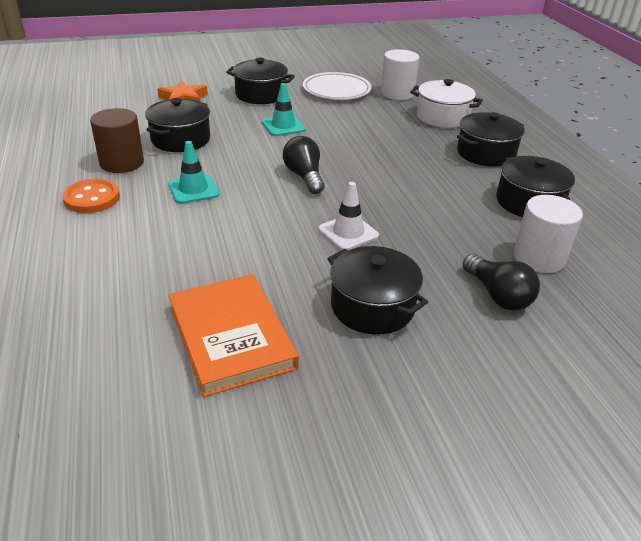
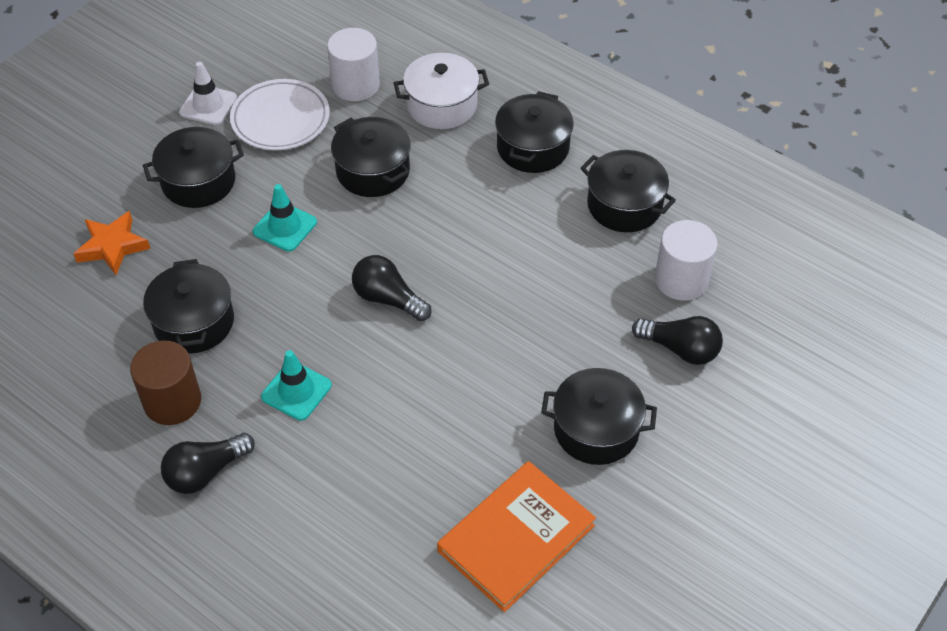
camera: 35 degrees left, 15 degrees up
(92, 198) = (206, 472): orange button -> black light bulb
(231, 336) = (516, 538): orange book -> orange book turned 75 degrees counterclockwise
(348, 232) = (501, 353): white traffic cone -> white traffic cone (208, 105)
(365, 125) = (373, 171): none -> black pot

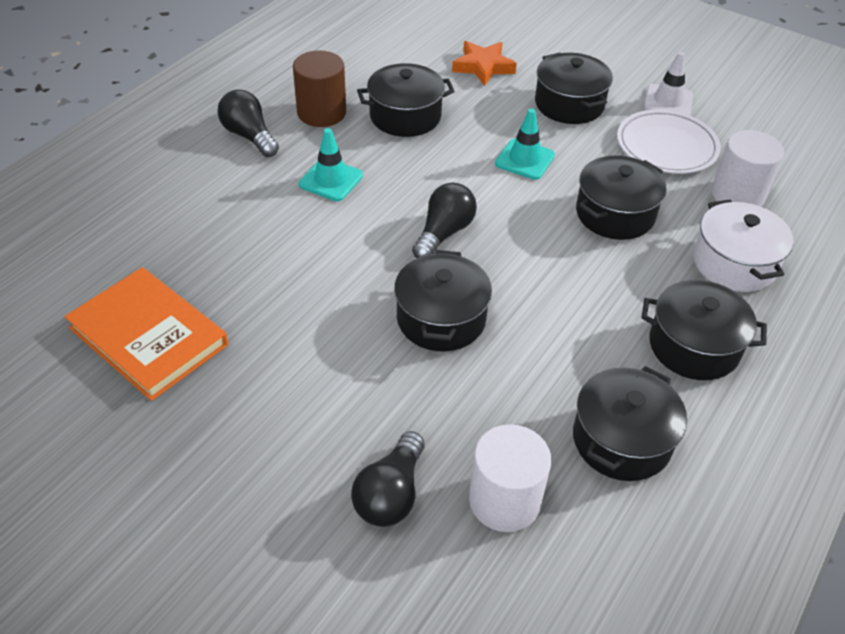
camera: 85 degrees right, 5 degrees down
(596, 429) = (275, 404): black pot -> black pot (441, 319)

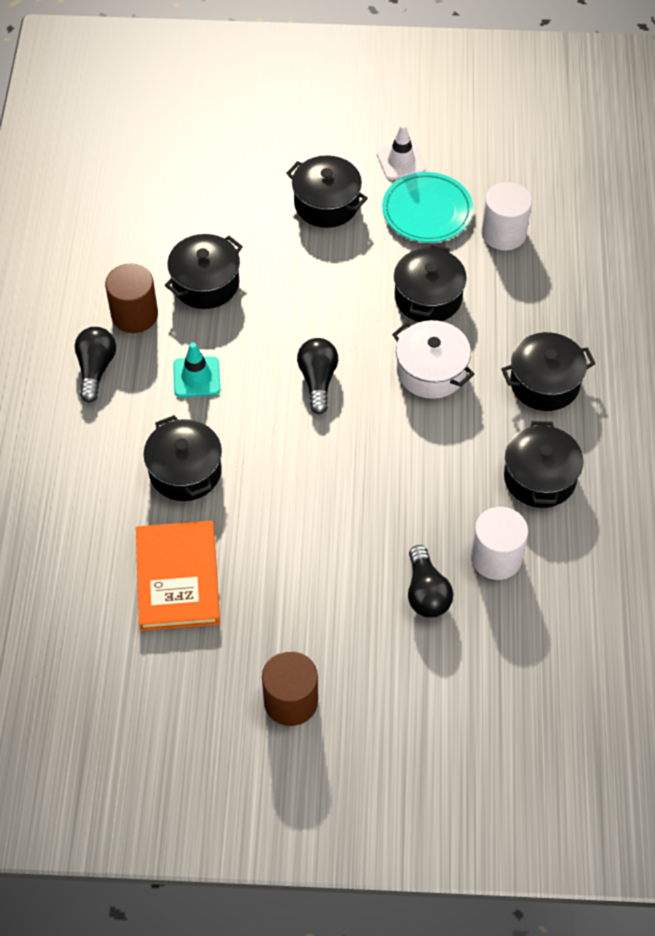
camera: 30 degrees left, 10 degrees up
(138, 527) = (291, 701): none -> brown cylinder
(148, 336) = (177, 578): orange book -> orange book turned 75 degrees clockwise
(249, 136) = (95, 369): black light bulb -> black light bulb turned 75 degrees clockwise
(441, 319) = (367, 453): black pot -> black pot (185, 471)
(483, 67) = (230, 197): orange star -> none
(525, 159) = (329, 279): turquoise traffic cone -> none
(666, 147) = (427, 211): white plate -> turquoise plate
(734, 263) = (534, 299): white pot -> white pot (431, 371)

